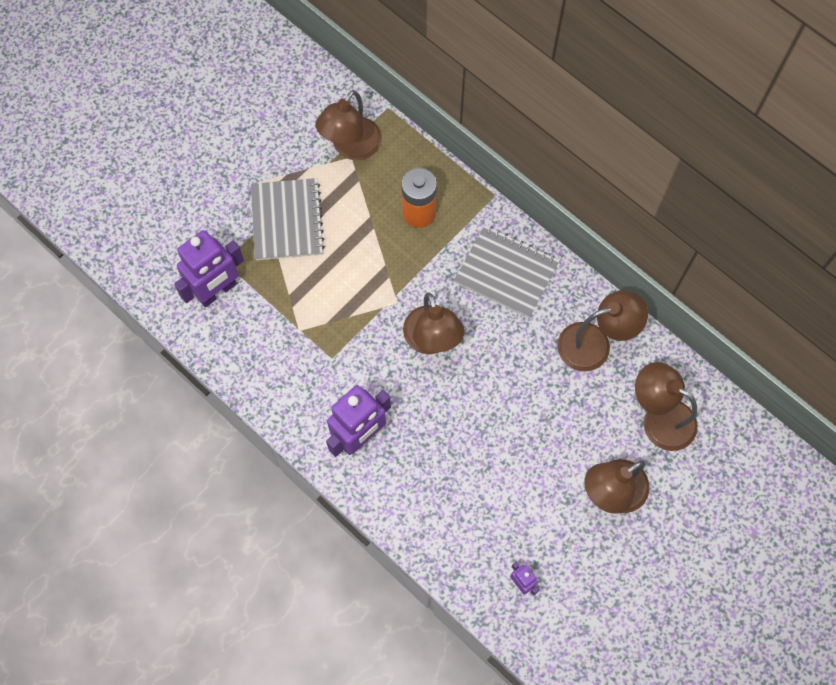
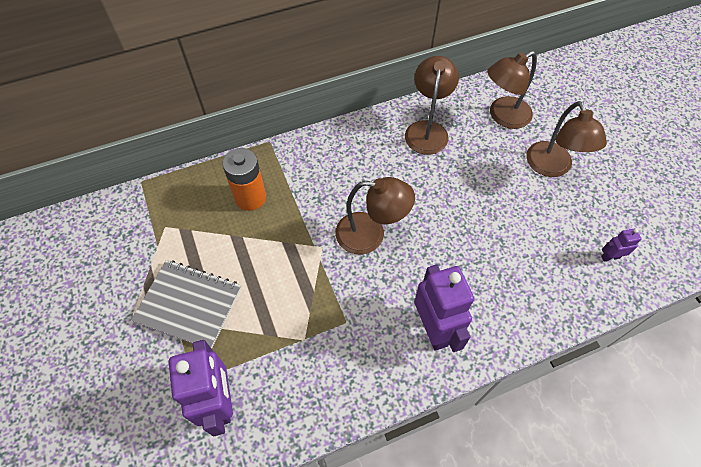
camera: 65 degrees left, 10 degrees down
(351, 148) = (156, 223): brown lamp -> none
(506, 273) = (339, 160): grey notebook -> none

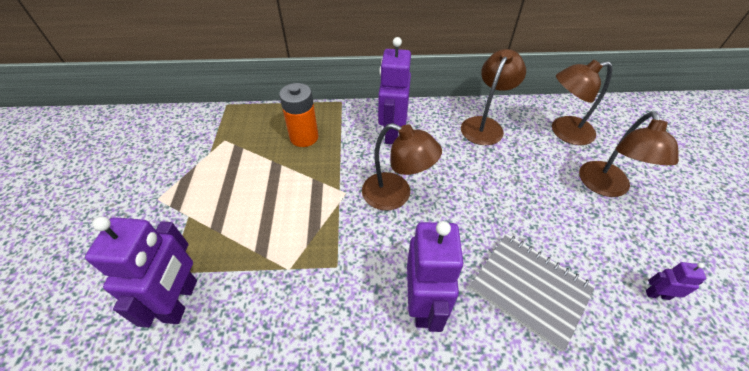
camera: 20 degrees right, 10 degrees down
(189, 304) = (206, 205): grey notebook -> grey notebook (530, 289)
(339, 166) = (392, 133): none -> purple robot

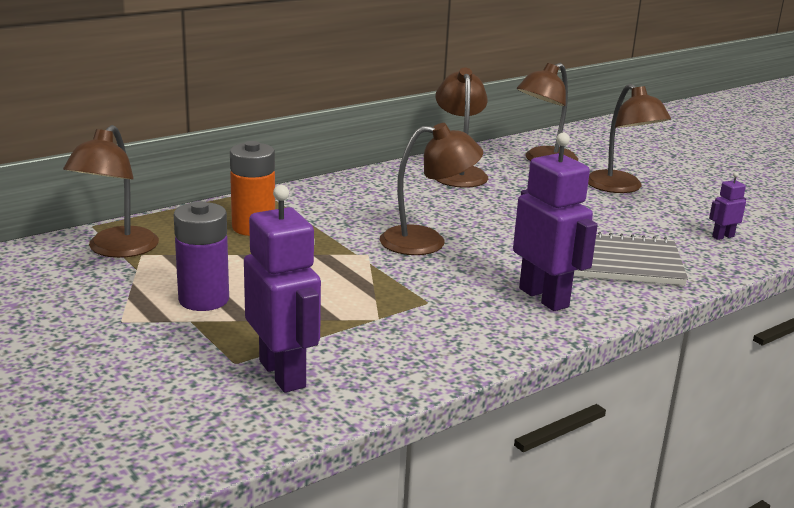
camera: 35 degrees left, 25 degrees down
(213, 198) = (204, 299): none -> purple battery
(216, 131) = (116, 250): none -> brown lamp
(392, 133) = (361, 200): purple robot -> none

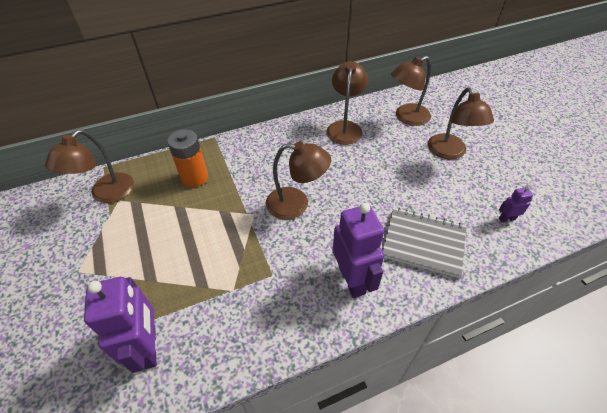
camera: 15 degrees right, 25 degrees up
(204, 299) = (134, 254): purple battery -> none

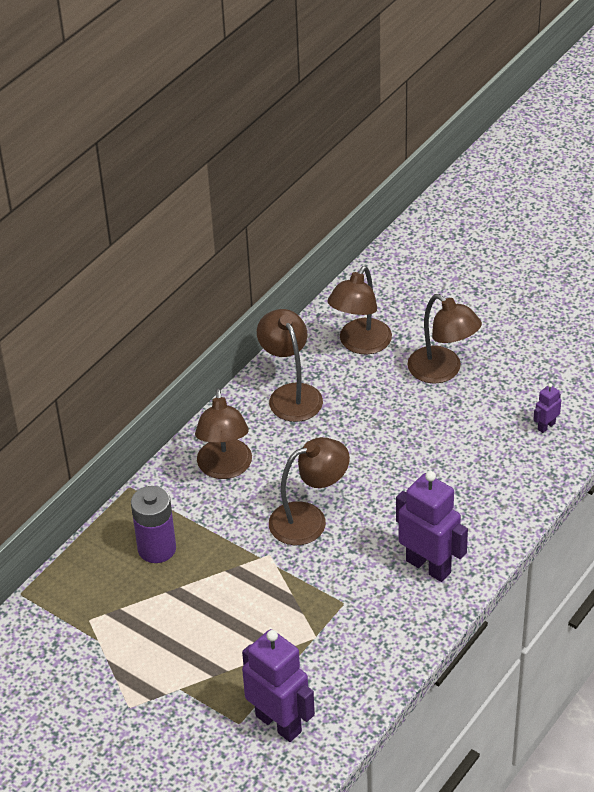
camera: 30 degrees left, 5 degrees down
(106, 194) = (65, 621): brown lamp -> brown lamp (225, 468)
(194, 177) = (157, 549): orange battery -> purple battery
(423, 243) = (476, 494): grey notebook -> none

